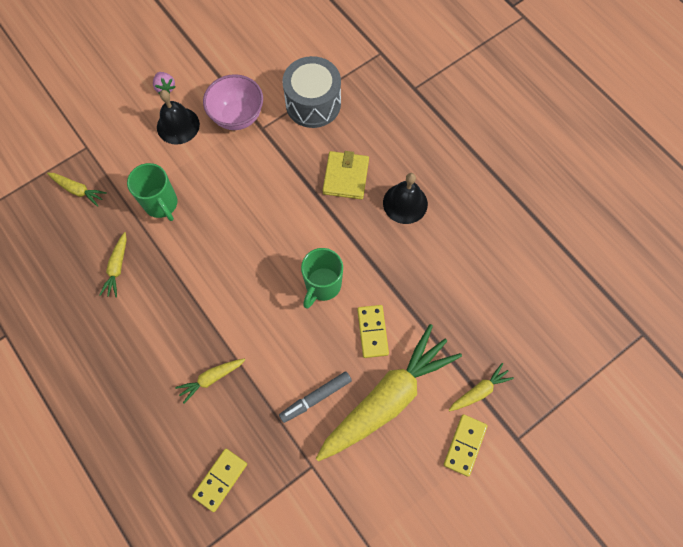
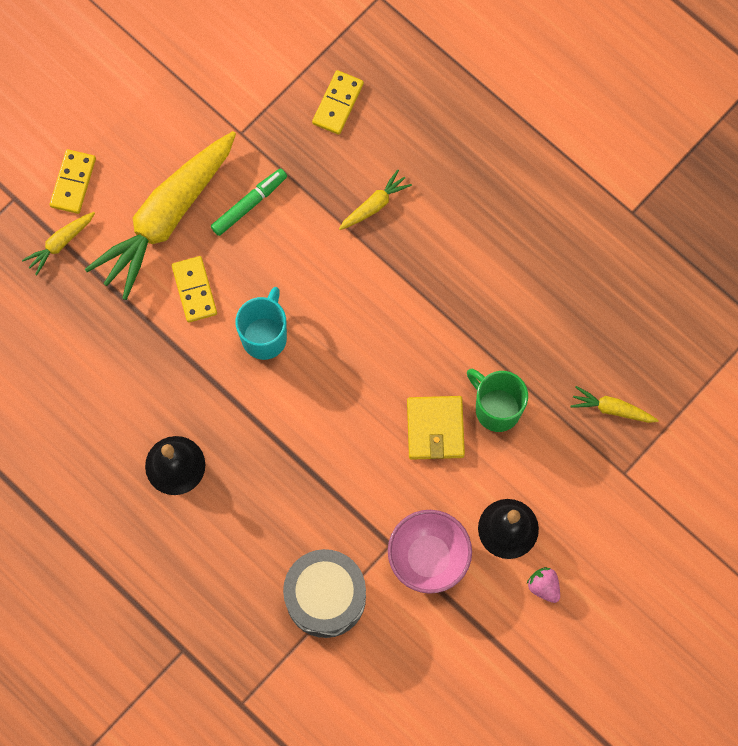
camera: 170 degrees right, 5 degrees up
(117, 267) = (526, 315): yellow carrot -> none
(315, 397) = (249, 204): grey marker -> green marker
(322, 285) = (265, 336): green mug -> turquoise mug
(346, 177) = (260, 490): yellow wallet -> yellow wallet (435, 429)

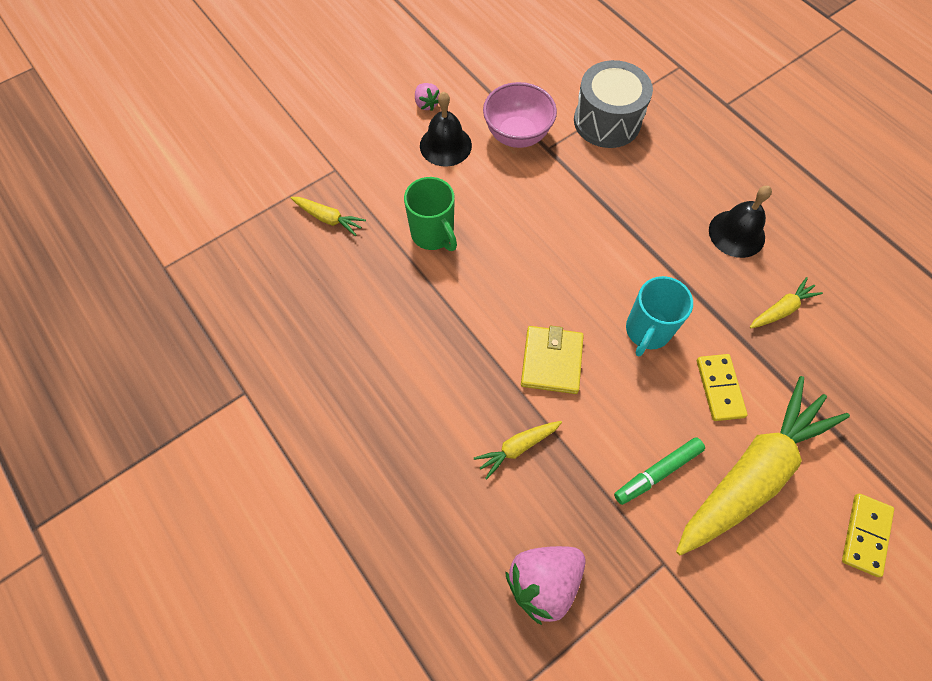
camera: 170 degrees left, 10 degrees down
(60, 243) = (871, 463): yellow carrot -> yellow carrot (781, 309)
(337, 103) = (543, 582): yellow domino -> pink strawberry
(435, 429) = (493, 227): yellow wallet -> yellow wallet (551, 361)

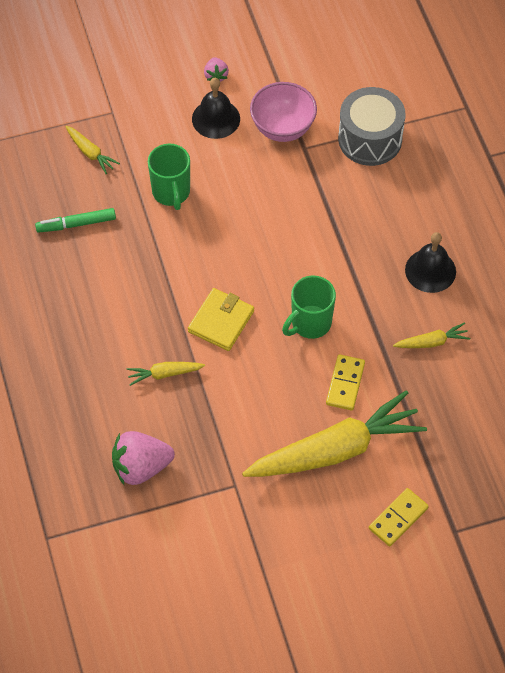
camera: 20 degrees right, 5 degrees down
(647, 331) = (310, 323): turquoise mug -> green mug
(657, 472) = (262, 425): green marker -> green marker (76, 224)

